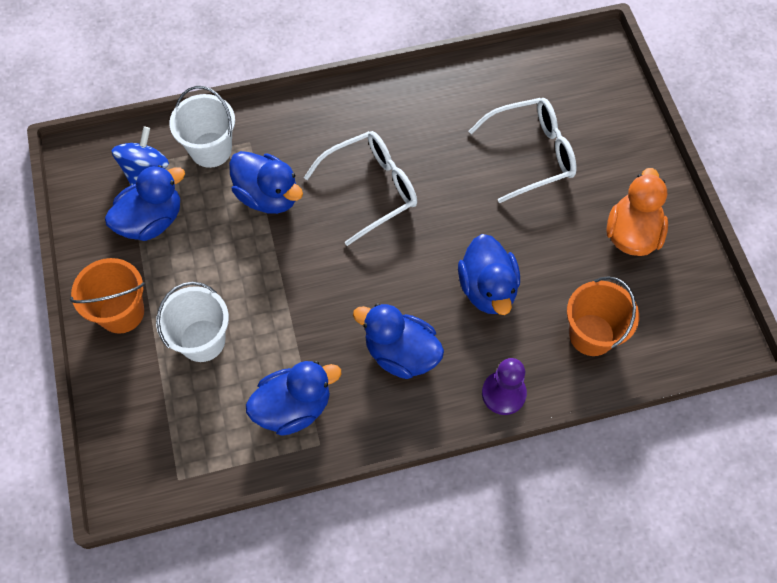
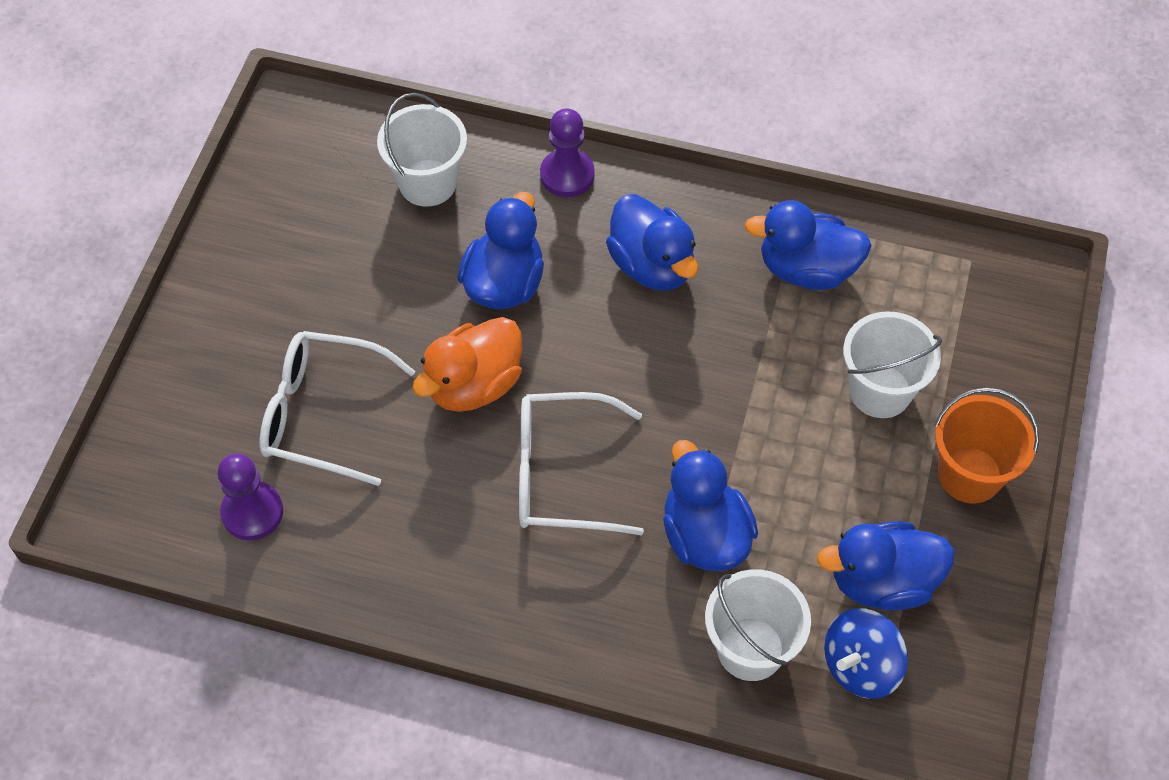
camera: 150 degrees left, 5 degrees down
(524, 87) = (252, 512): none -> purple pawn
(591, 335) = (427, 183): orange bucket -> white bucket
(632, 234) = (289, 259): orange duck -> orange duck (474, 385)

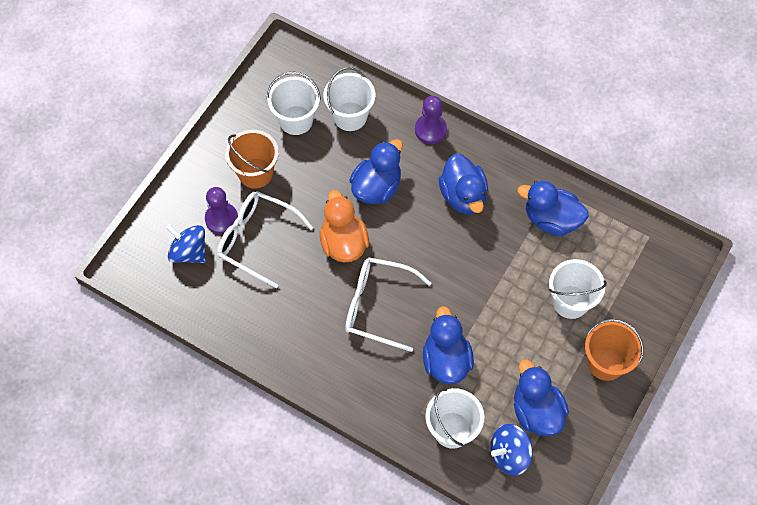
camera: 15 degrees right, 5 degrees up
(209, 462) = (189, 252): none -> blue spinning top
(252, 512) = (205, 286): purple pawn -> purple pawn (221, 219)
(291, 307) = (255, 173): none -> orange bucket
(338, 208) = (296, 120): none -> white bucket
(474, 385) = (343, 243): orange duck -> orange duck turned 105 degrees clockwise
(882, 581) = (536, 411): blue duck -> blue duck turned 60 degrees clockwise

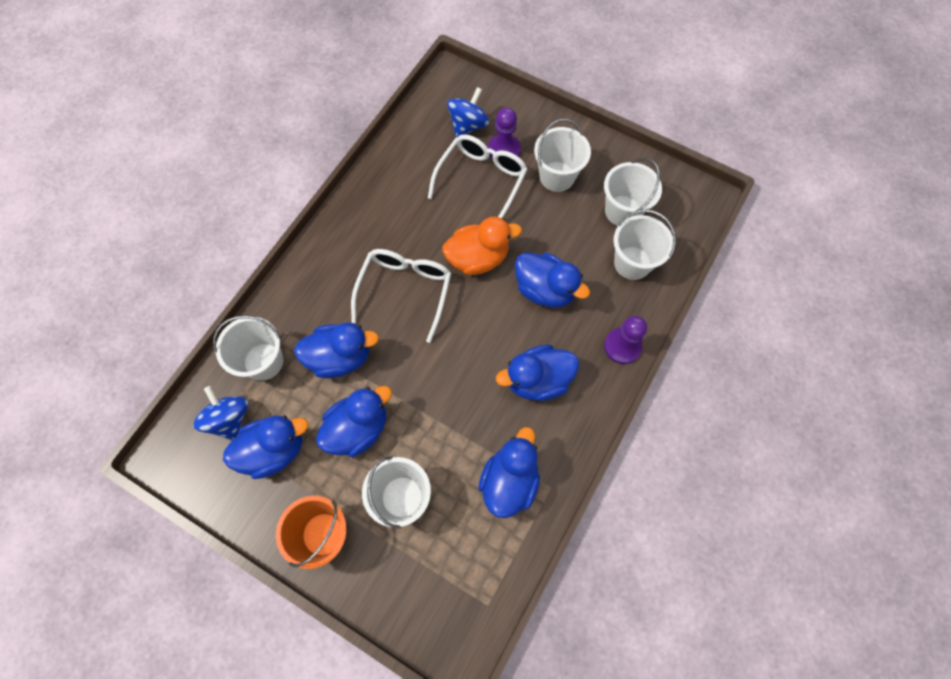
camera: 90 degrees right, 5 degrees up
(255, 173) = (557, 176): orange bucket -> white bucket
(513, 340) = (358, 428): none -> blue duck

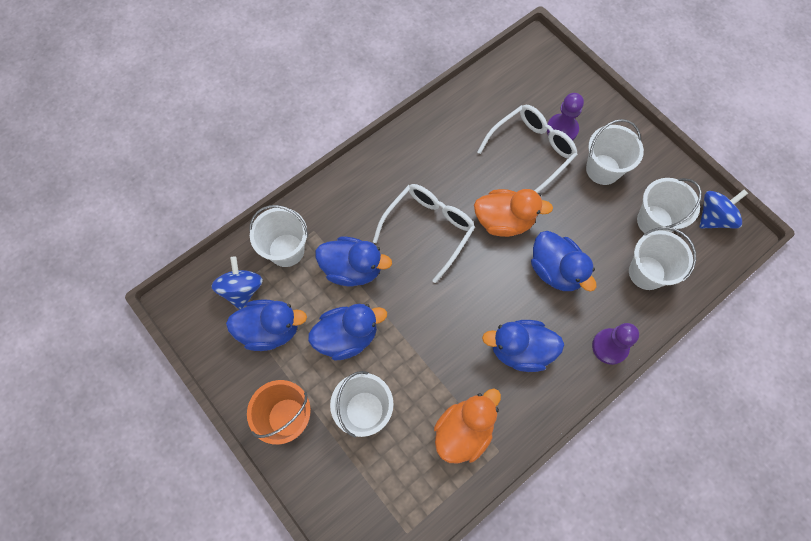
camera: 20 degrees right, 0 degrees up
(468, 125) = (536, 96): blue spinning top -> blue spinning top (713, 217)
(509, 481) = (464, 431): blue duck -> orange duck

